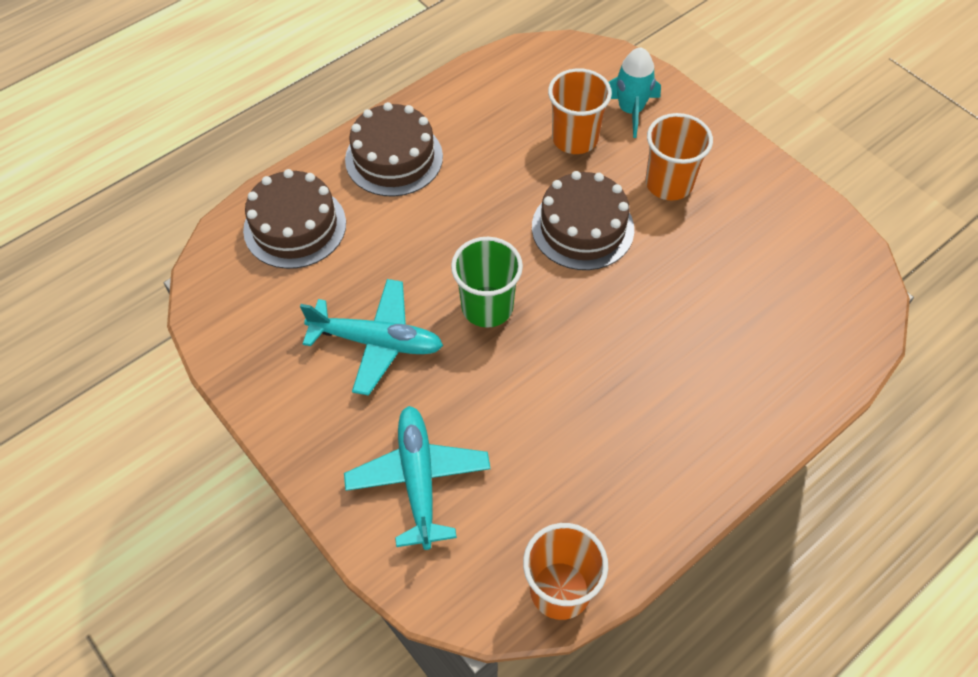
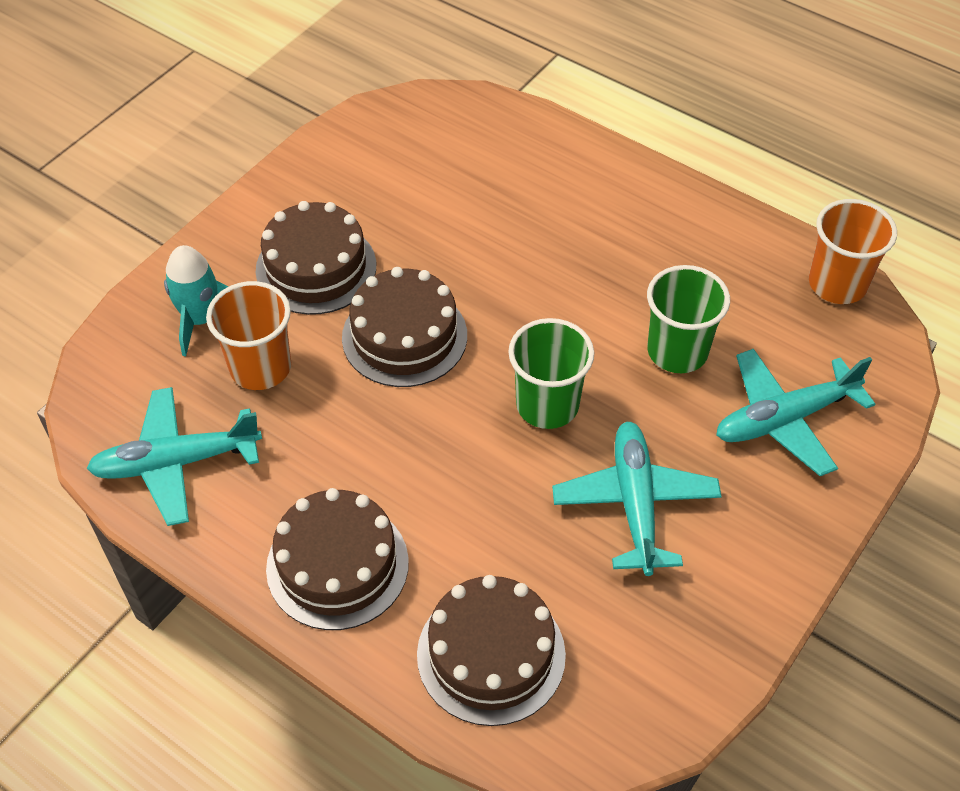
camera: 105 degrees left, 5 degrees down
(504, 86) = (176, 462): none -> turquoise plane
(515, 417) = (677, 351): none -> green cup
(669, 183) = (316, 268): orange cup -> brown cake

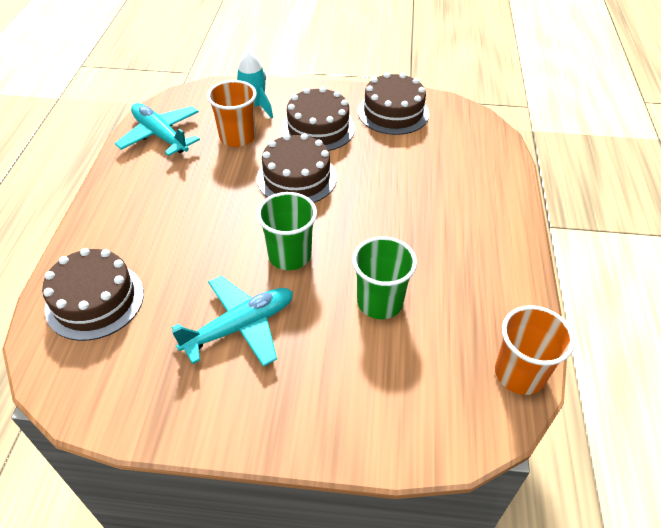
camera: 60 degrees right, 5 degrees down
(337, 565) = (127, 215): brown cake -> brown cake (393, 112)
(784, 419) = (365, 385): turquoise plane -> none

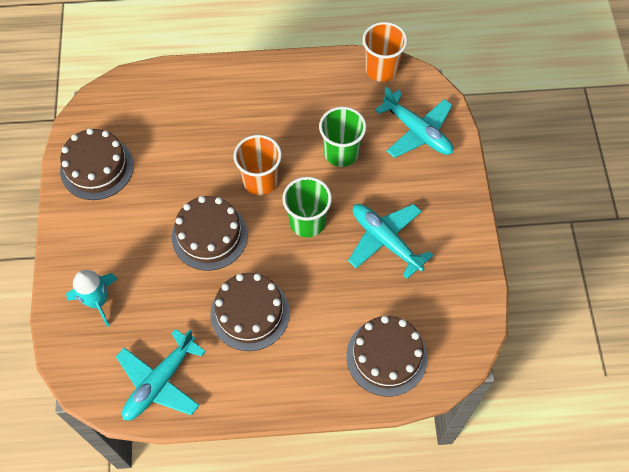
camera: 100 degrees left, 15 degrees up
(237, 137) = (154, 303): orange cup -> orange cup (260, 180)
(318, 128) = (130, 231): brown cake -> brown cake (250, 313)
(402, 399) = (417, 132): none -> turquoise plane

